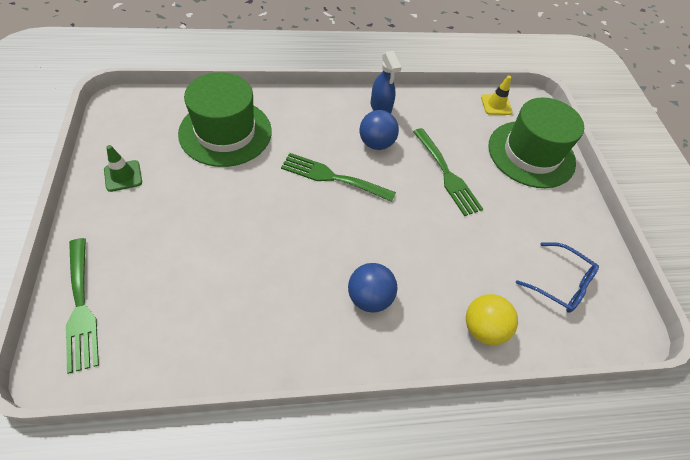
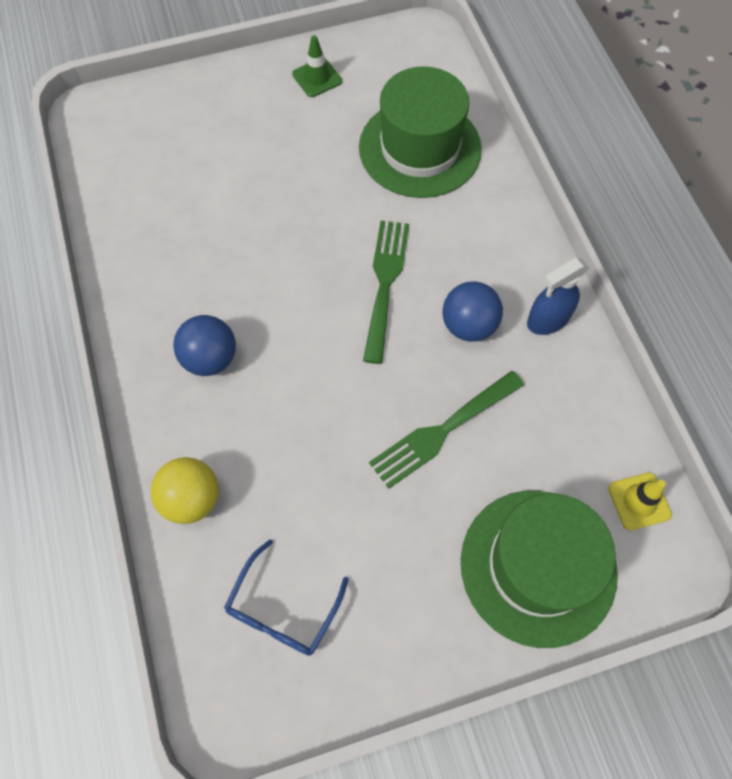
camera: 85 degrees right, 10 degrees up
(81, 307) = (150, 106): green fork -> none

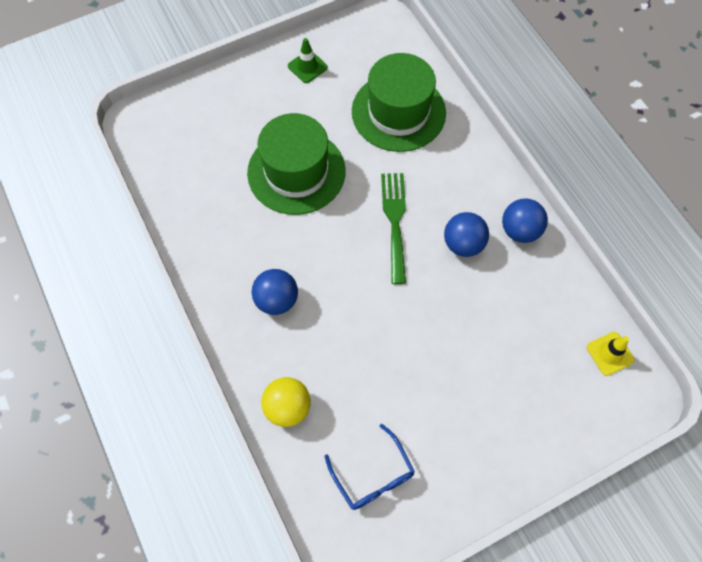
camera: 10 degrees left, 0 degrees up
(283, 609) = (373, 475): blue glasses -> blue glasses turned 45 degrees counterclockwise
(442, 431) = (460, 326): green fork -> none
(538, 566) = (548, 412): green hat -> green hat (296, 172)
(547, 320) = (520, 230): blue spray bottle -> blue ball

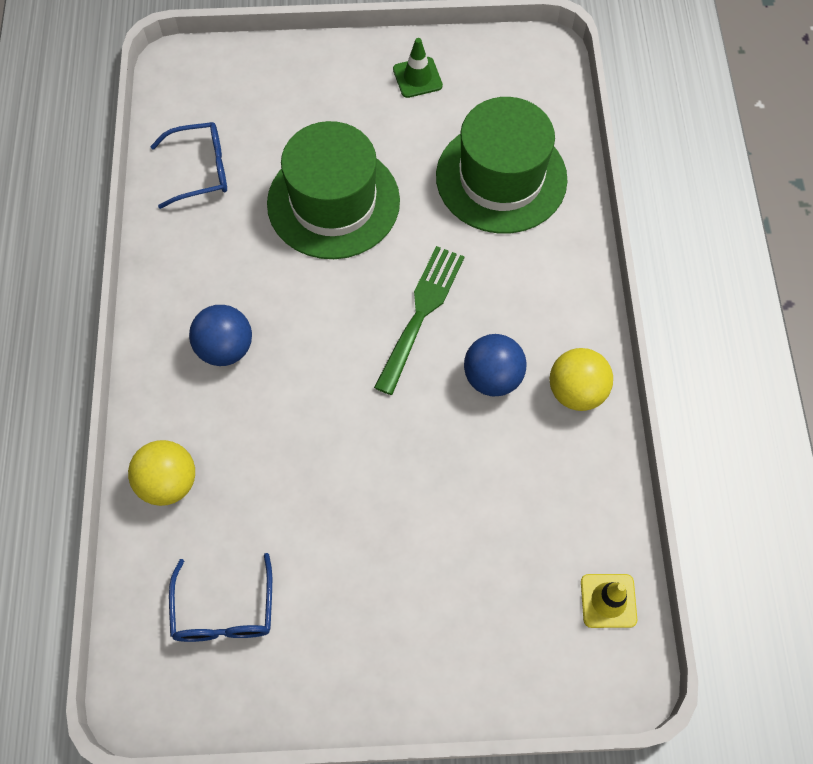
camera: 25 degrees right, 0 degrees up
(192, 186) = (201, 170): none -> blue glasses
(520, 230) = (576, 391): blue ball -> yellow ball

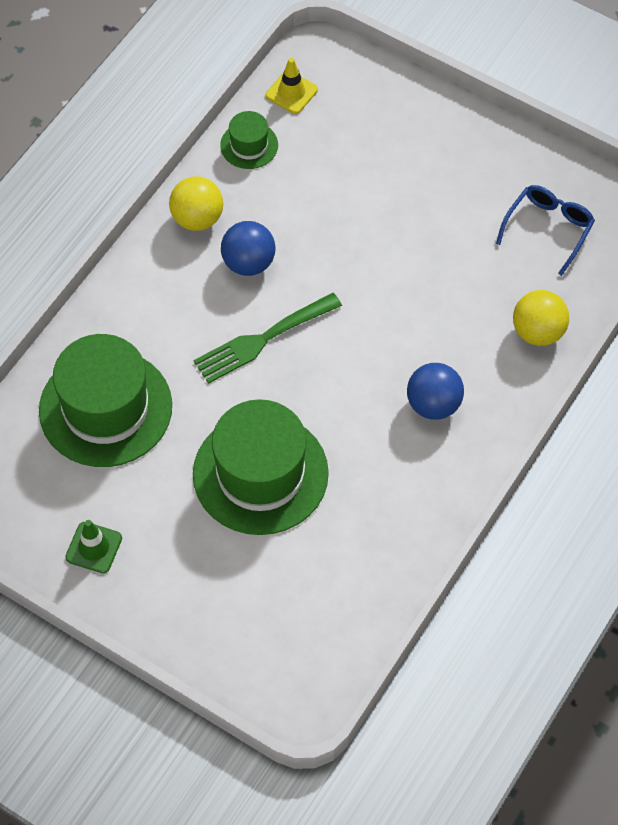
camera: 145 degrees left, 5 degrees down
(201, 170) = (353, 576): blue glasses -> none
(597, 504) = (249, 145): none -> green hat

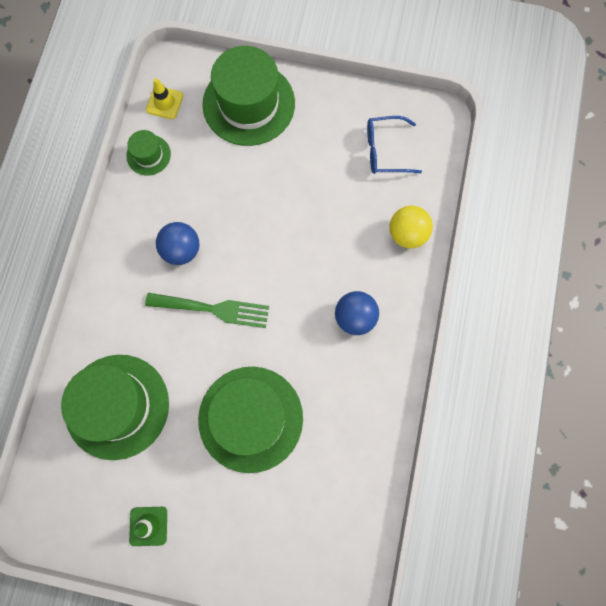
camera: 20 degrees left, 15 degrees up
(197, 218) = (131, 227): yellow ball -> none
(262, 340) = (213, 309): green fork -> green fork turned 120 degrees counterclockwise
(396, 124) = (248, 104): none -> green hat
(548, 229) = (385, 150): blue glasses -> blue glasses turned 105 degrees counterclockwise

